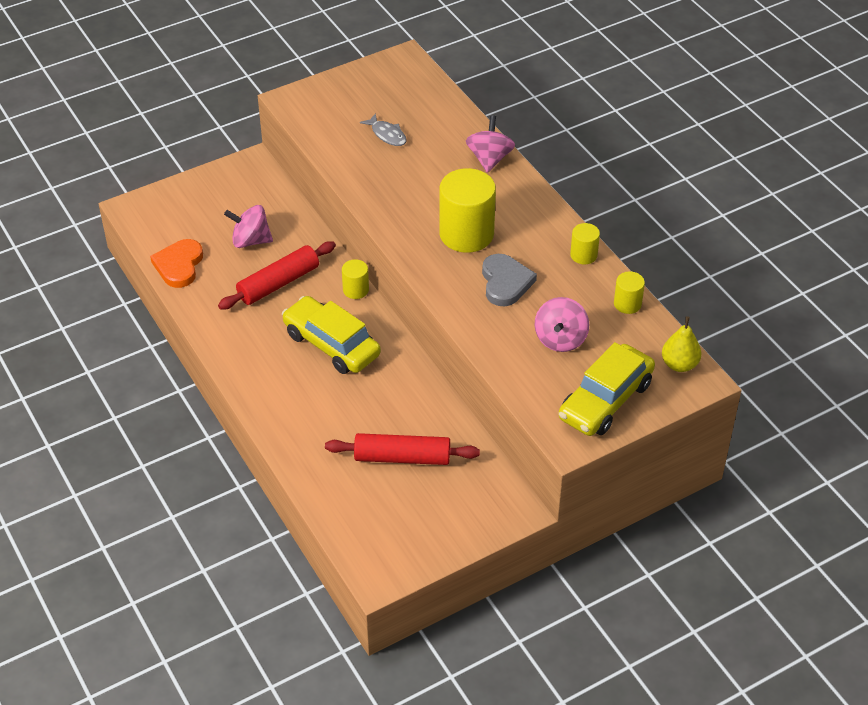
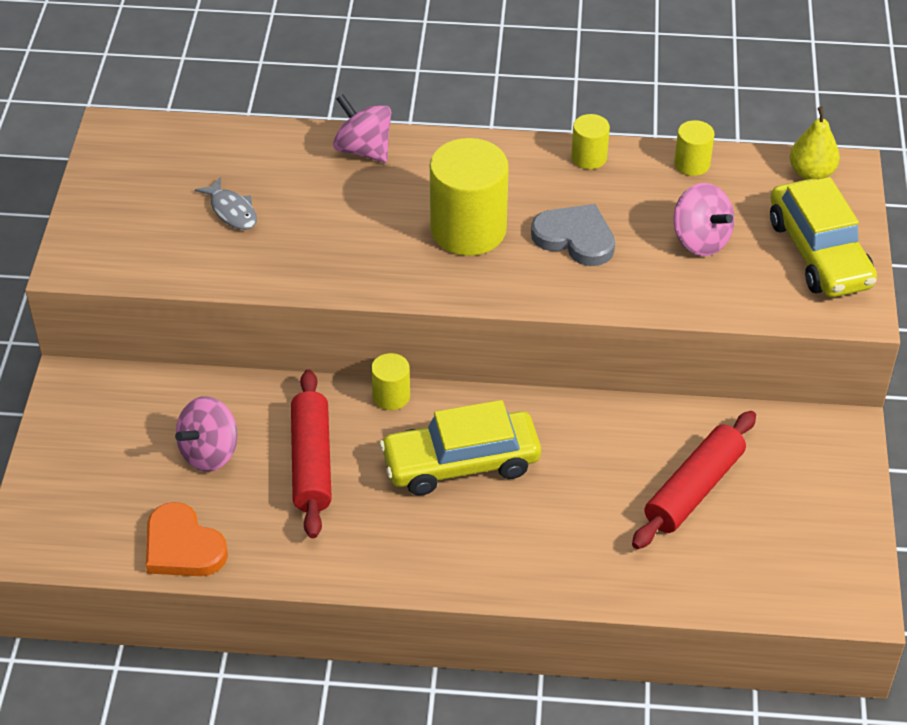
camera: 55 degrees left, 0 degrees up
(387, 135) = (232, 211): grey fish -> grey fish turned 60 degrees clockwise

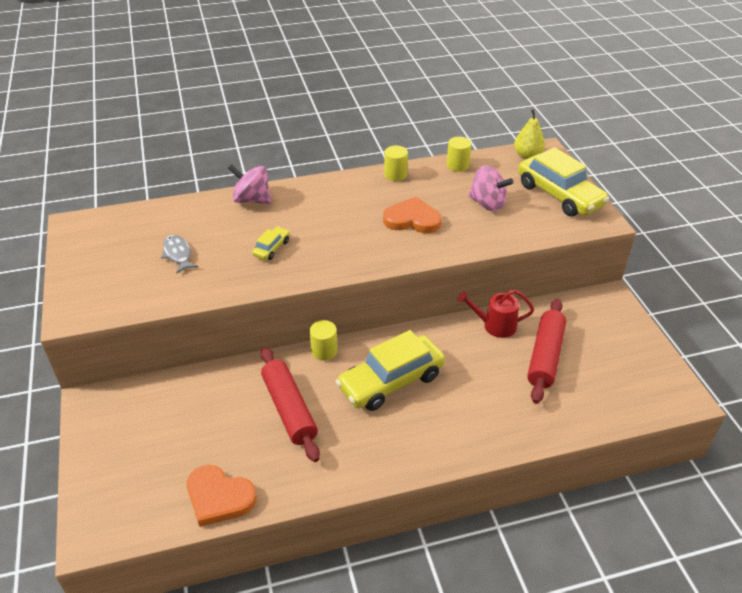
camera: 20 degrees left, 5 degrees down
(210, 453) = (213, 423): pink spinning top -> none
(232, 211) = (178, 254): grey fish -> grey fish turned 150 degrees counterclockwise
(358, 234) = (271, 248): none -> yellow car
(468, 230) = (342, 230): yellow cylinder -> none
(575, 238) = (412, 219): grey heart -> orange heart
(647, 426) = (495, 326): none -> red watering can

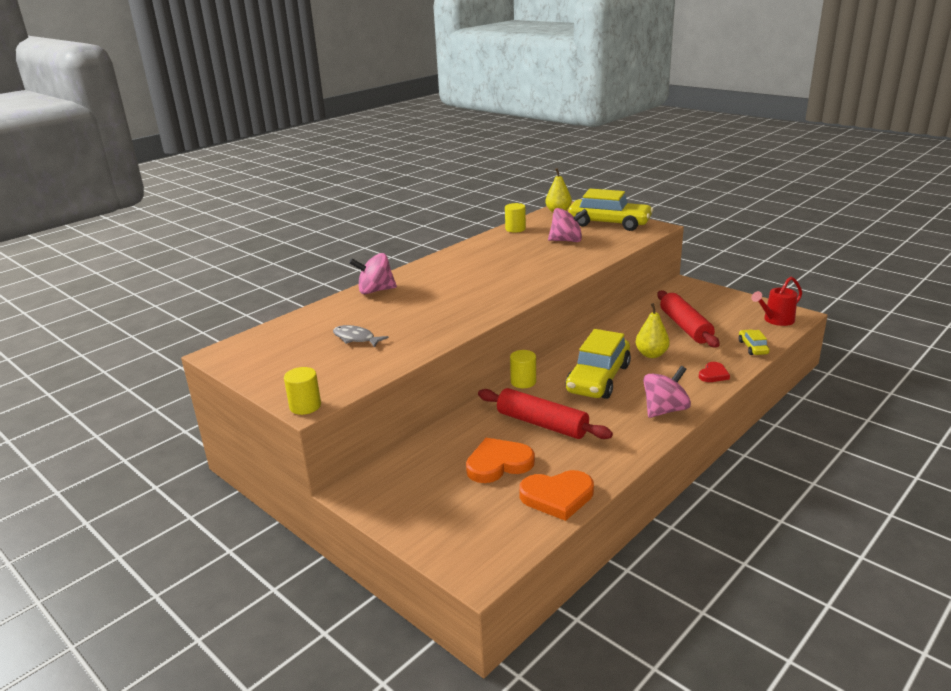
camera: 30 degrees left, 15 degrees down
(271, 248) = (435, 310): yellow car -> yellow car (752, 347)
(395, 175) = (475, 246): yellow cylinder -> yellow cylinder (305, 406)
(408, 452) = (664, 410): none -> pink spinning top
(412, 219) = (524, 263): orange heart -> orange heart (498, 464)
(472, 376) = (651, 354): none -> yellow pear
(495, 326) = (630, 324): red watering can -> red watering can (776, 320)
(503, 434) = (713, 374): none -> red heart

